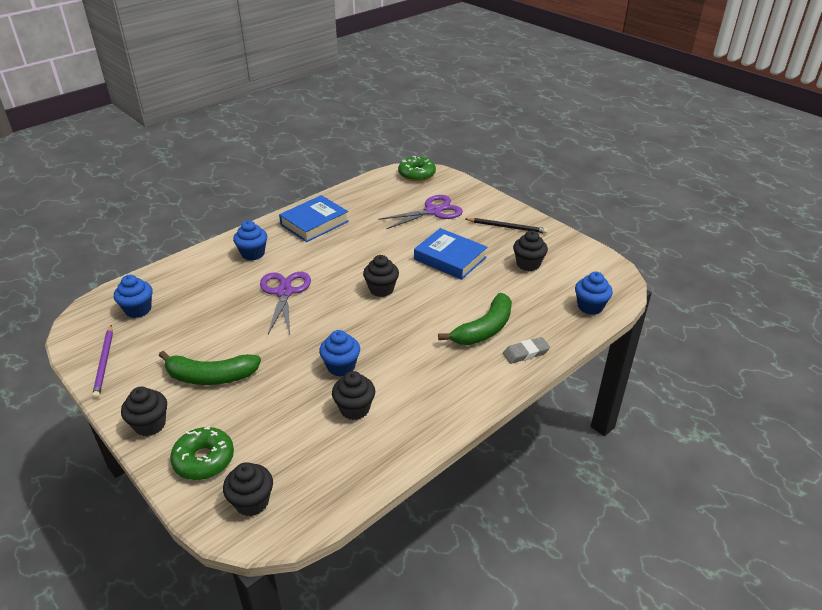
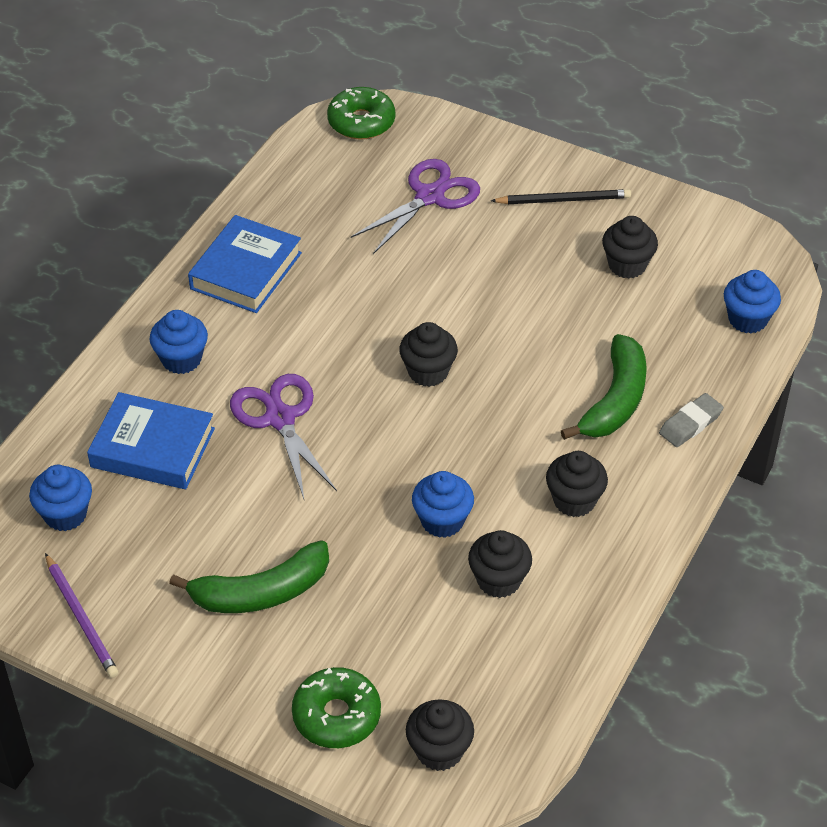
camera: 20 degrees left, 10 degrees up
(150, 425) = (224, 690): black cupcake -> black cupcake (574, 500)
(450, 258) = (503, 285): blue book -> blue book (152, 448)

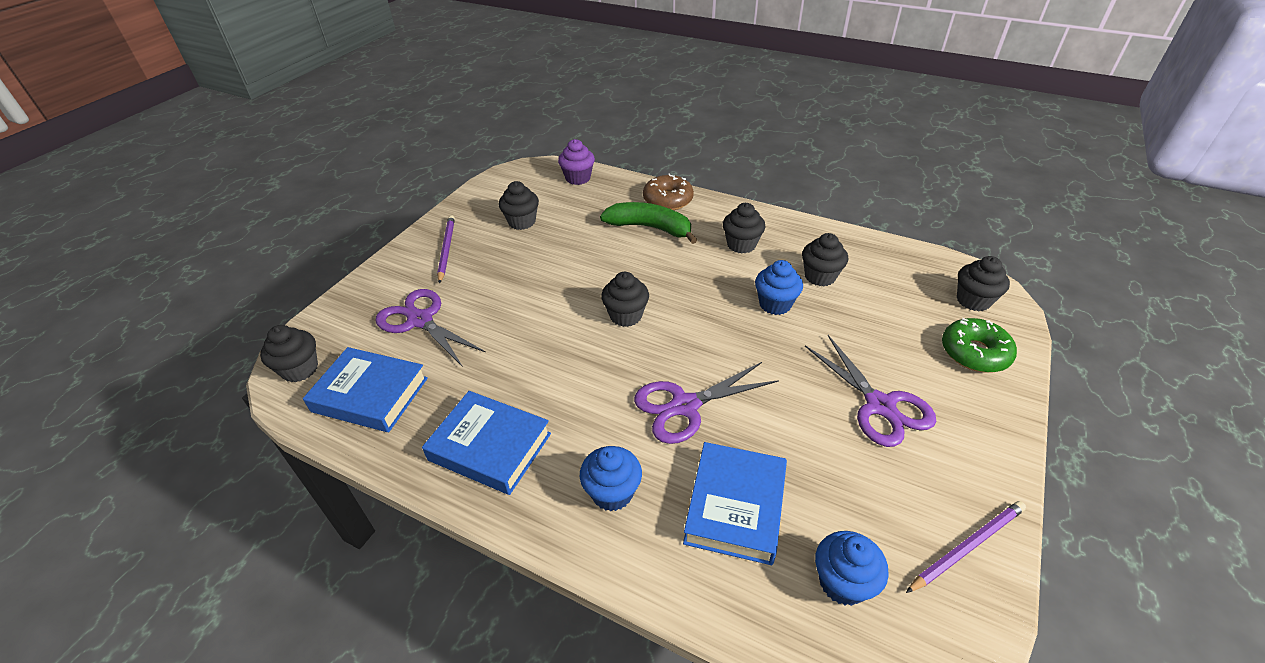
camera: 90 degrees left, 5 degrees down
(261, 592) = (880, 406): green banana -> purple scissors
(321, 178) = (370, 395): none -> blue book
(361, 122) = (300, 369): green donut -> black cupcake
(563, 200) = (446, 249): black pencil -> purple pencil
(690, 424) = (668, 200): grey eraser -> brown donut
(747, 319) = (578, 178): blue cupcake -> purple cupcake

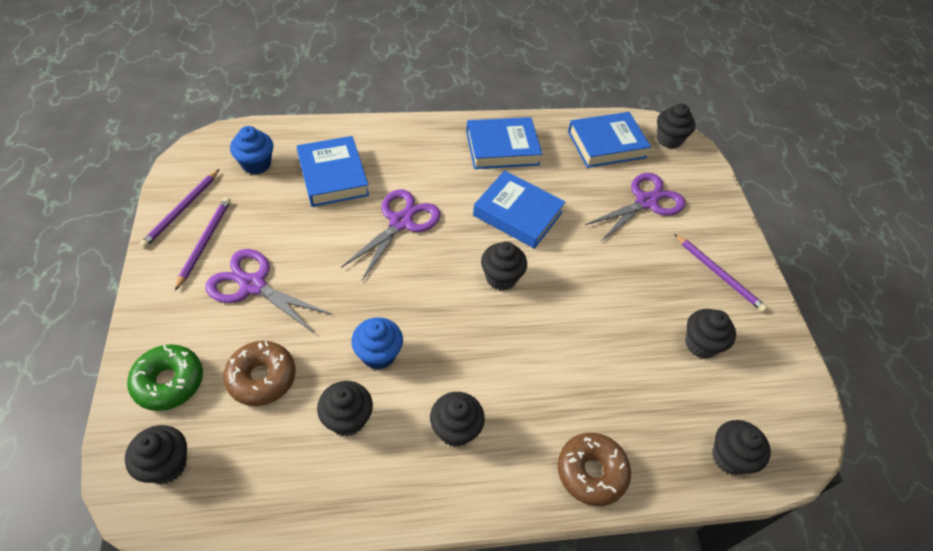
camera: 140 degrees right, 10 degrees up
(420, 320) = (646, 202): purple scissors -> purple scissors turned 45 degrees counterclockwise
(554, 362) = (517, 214): none -> blue book
(578, 178) = (729, 457): purple cupcake -> black cupcake
(612, 493) = (410, 154): blue cupcake -> none
(650, 228) = (570, 405): green banana -> none
(885, 325) = (262, 378): none -> brown donut
(934, 481) = (205, 242): none -> purple pencil

